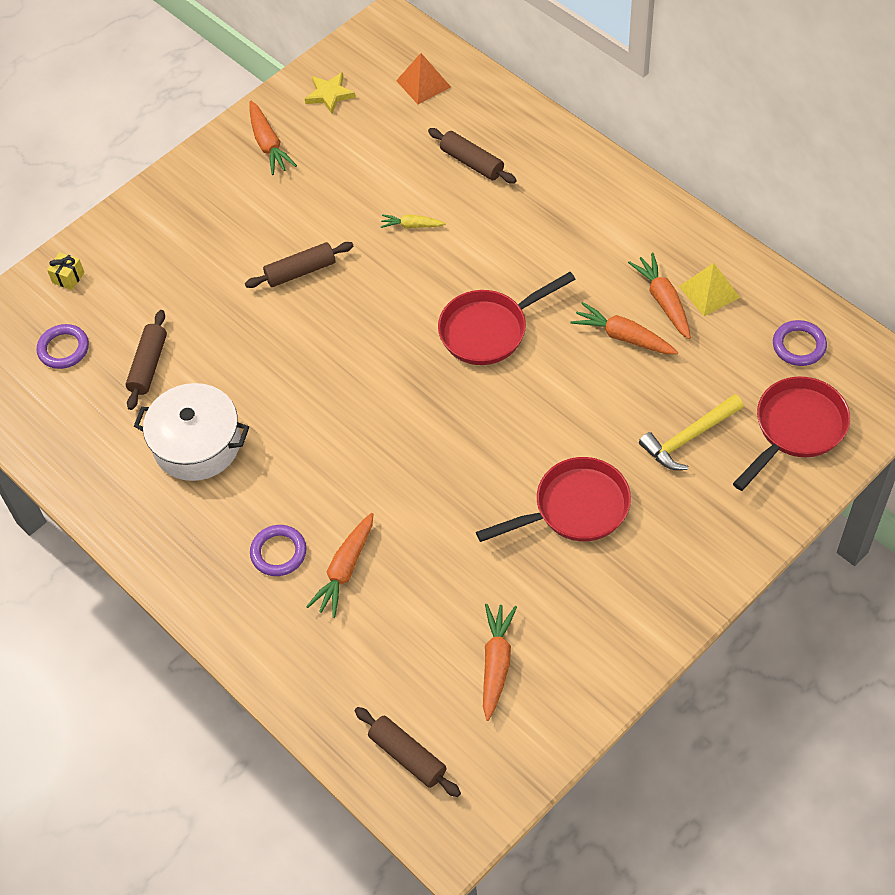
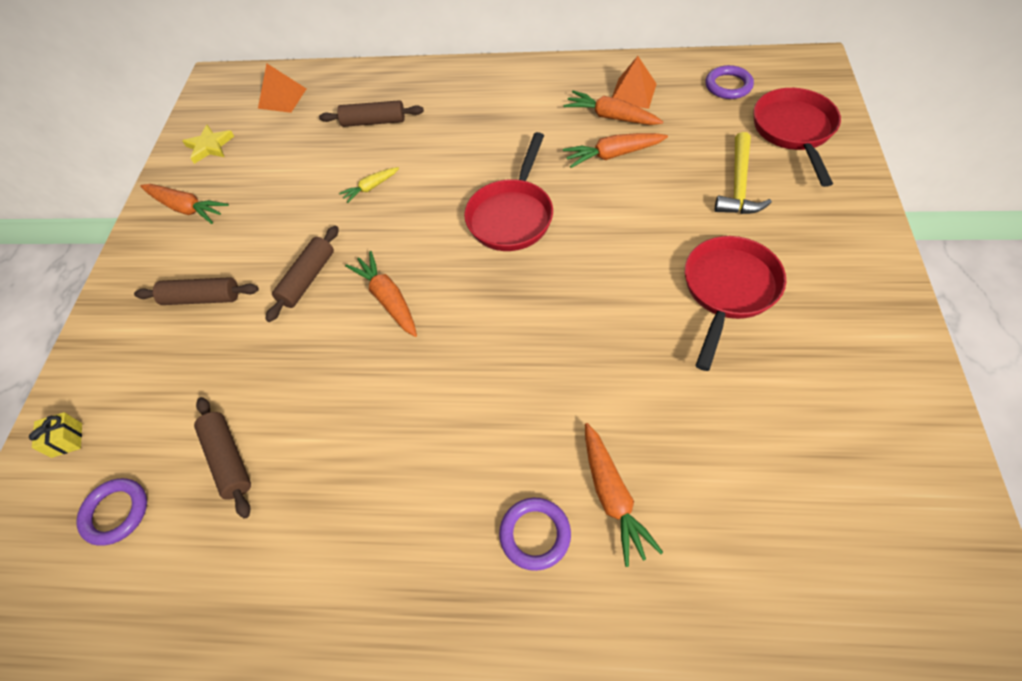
camera: 40 degrees left, 0 degrees up
(197, 444) = (349, 495): white pot -> none
(407, 756) = (876, 632): brown rolling pin -> brown rolling pin (202, 298)
(496, 663) = (831, 465): orange carrot -> orange carrot (387, 299)
(709, 291) = (633, 93): yellow pyramid -> orange pyramid

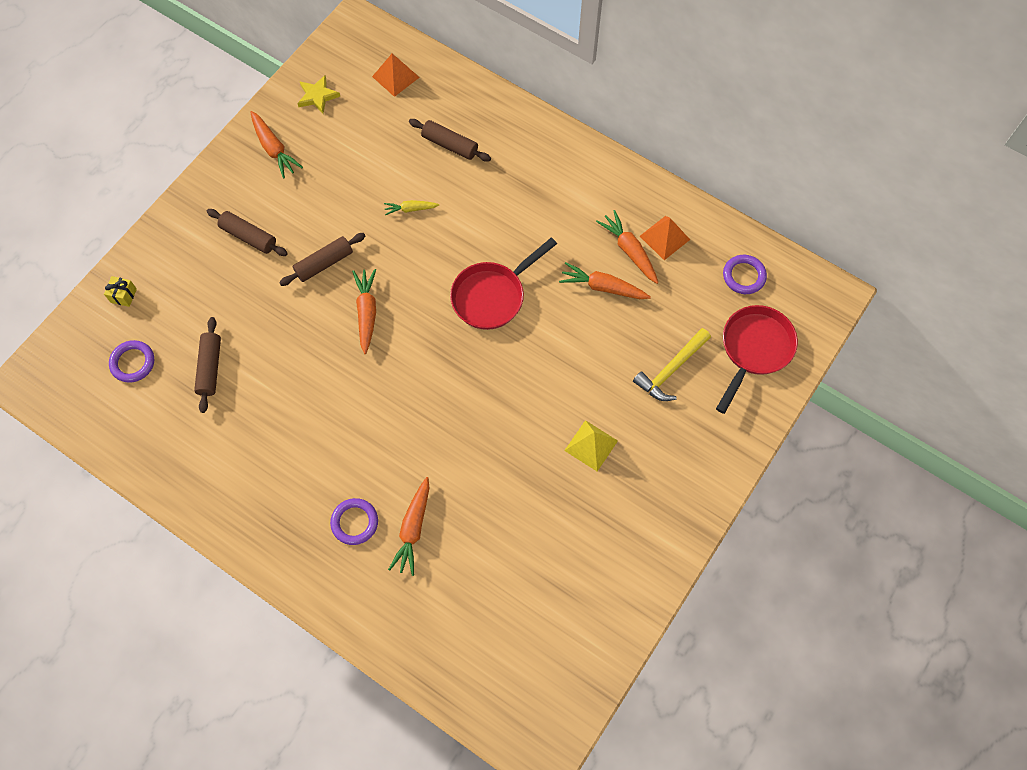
camera: 25 degrees right, 10 degrees up
(728, 290) = (591, 445): red pan -> yellow pyramid

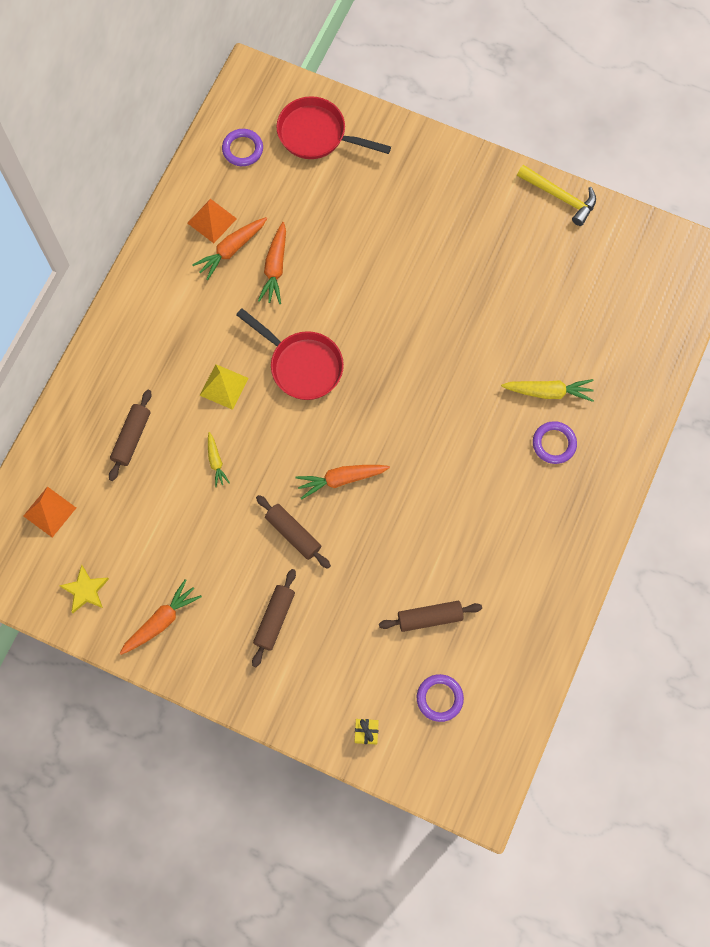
camera: 100 degrees left, 5 degrees up
(413, 529) = (548, 392): orange carrot -> yellow carrot
(591, 445) = (437, 257): yellow pyramid -> yellow pyramid (224, 386)
(671, 370) = (350, 200): yellow hammer -> yellow hammer (560, 197)

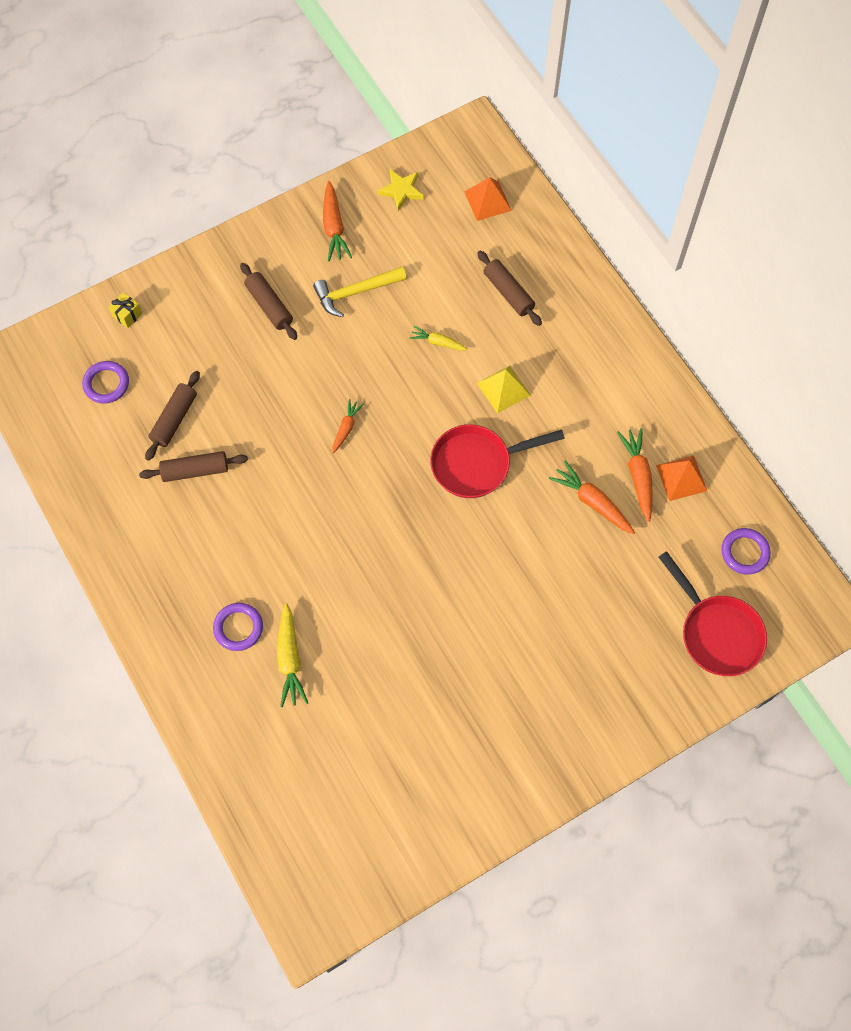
camera: 125 degrees right, 5 degrees down
(293, 533) = (328, 362): brown rolling pin -> brown rolling pin (195, 471)
(317, 135) = (717, 633): red pan -> red pan turned 90 degrees clockwise
(341, 479) = (346, 428): orange carrot -> orange carrot, size x0.62
(548, 392) = (290, 659): yellow carrot -> yellow carrot turned 45 degrees counterclockwise
(560, 197) = (483, 826): yellow hammer -> yellow hammer (356, 292)

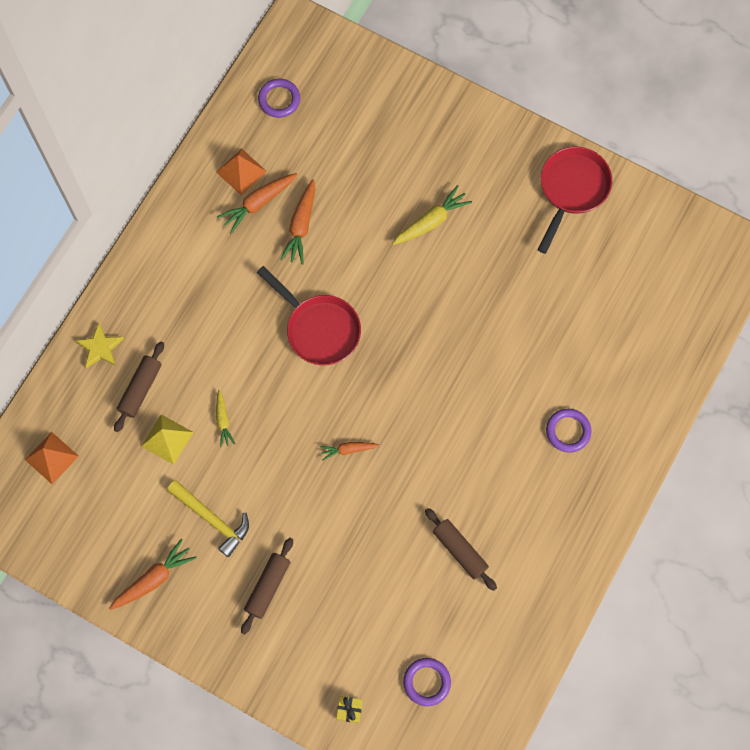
camera: 120 degrees left, 5 degrees up
(174, 419) = (424, 599): brown rolling pin -> none
(290, 659) = (567, 377): yellow carrot -> yellow carrot (431, 221)
(401, 190) = (80, 541): yellow star -> yellow star (100, 348)
(503, 389) = (238, 344): yellow pyramid -> yellow pyramid (167, 439)
(717, 633) = (356, 90): red pan -> red pan (572, 190)

